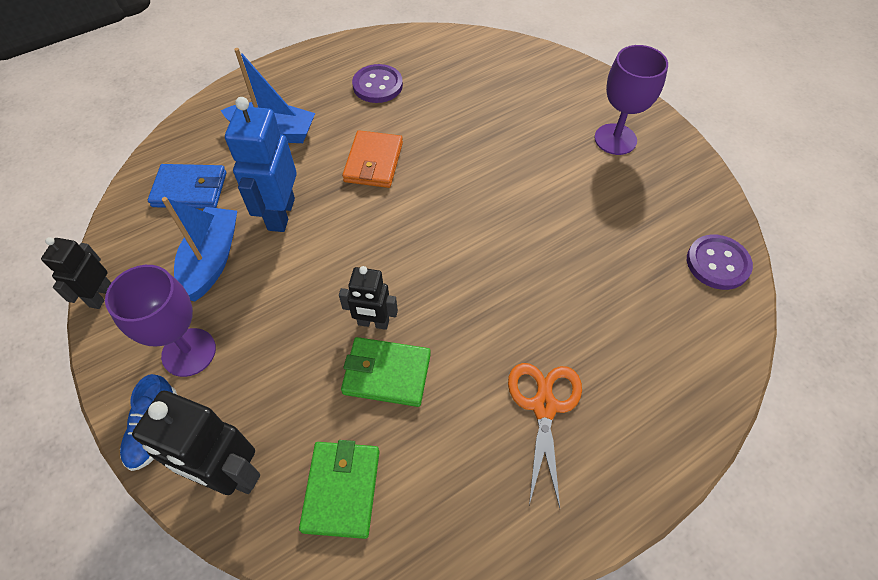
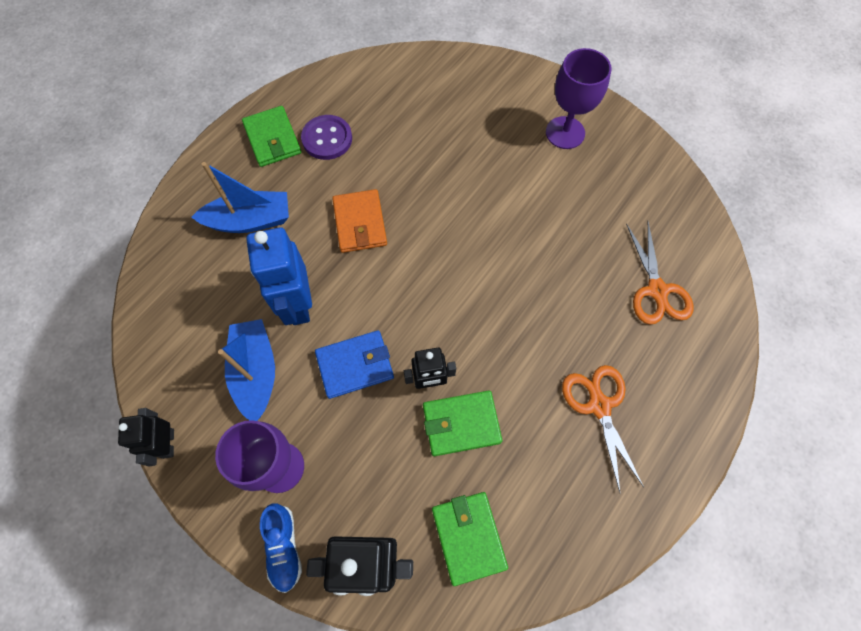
camera: 20 degrees left, 10 degrees up
(190, 189) = (197, 307): blue wallet -> blue wallet (355, 365)
(328, 73) = (272, 139): none -> green wallet
(657, 312) = (657, 290): none -> orange scissors
(717, 263) = (688, 229): purple button -> none

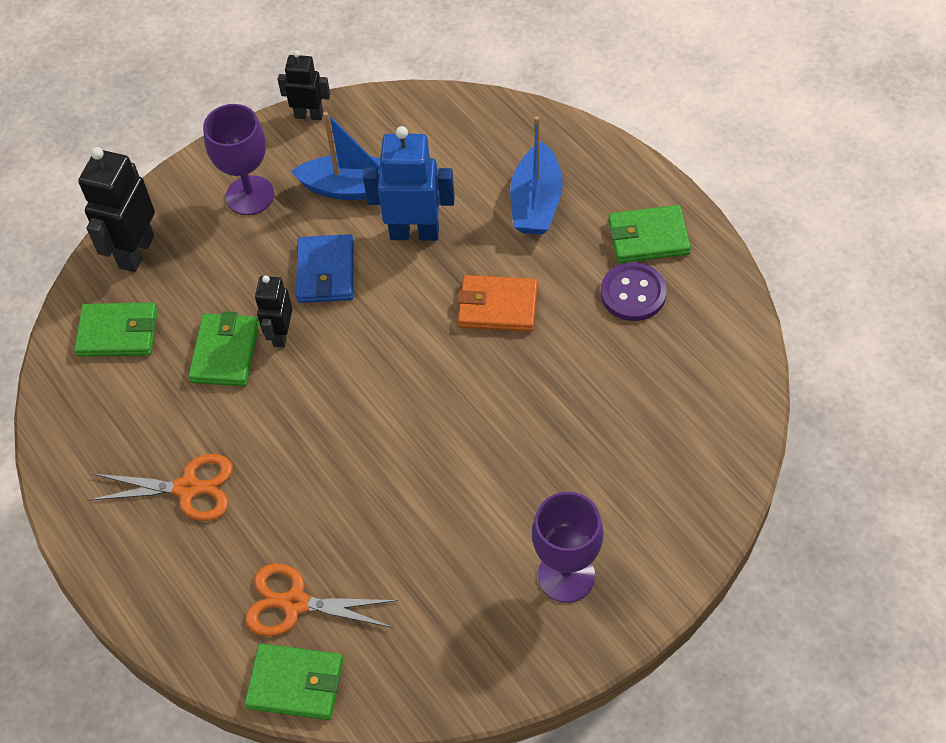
camera: 110 degrees right, 10 degrees down
(284, 547) = (178, 190): blue shoe -> none
(713, 271) = (295, 683): none -> green wallet

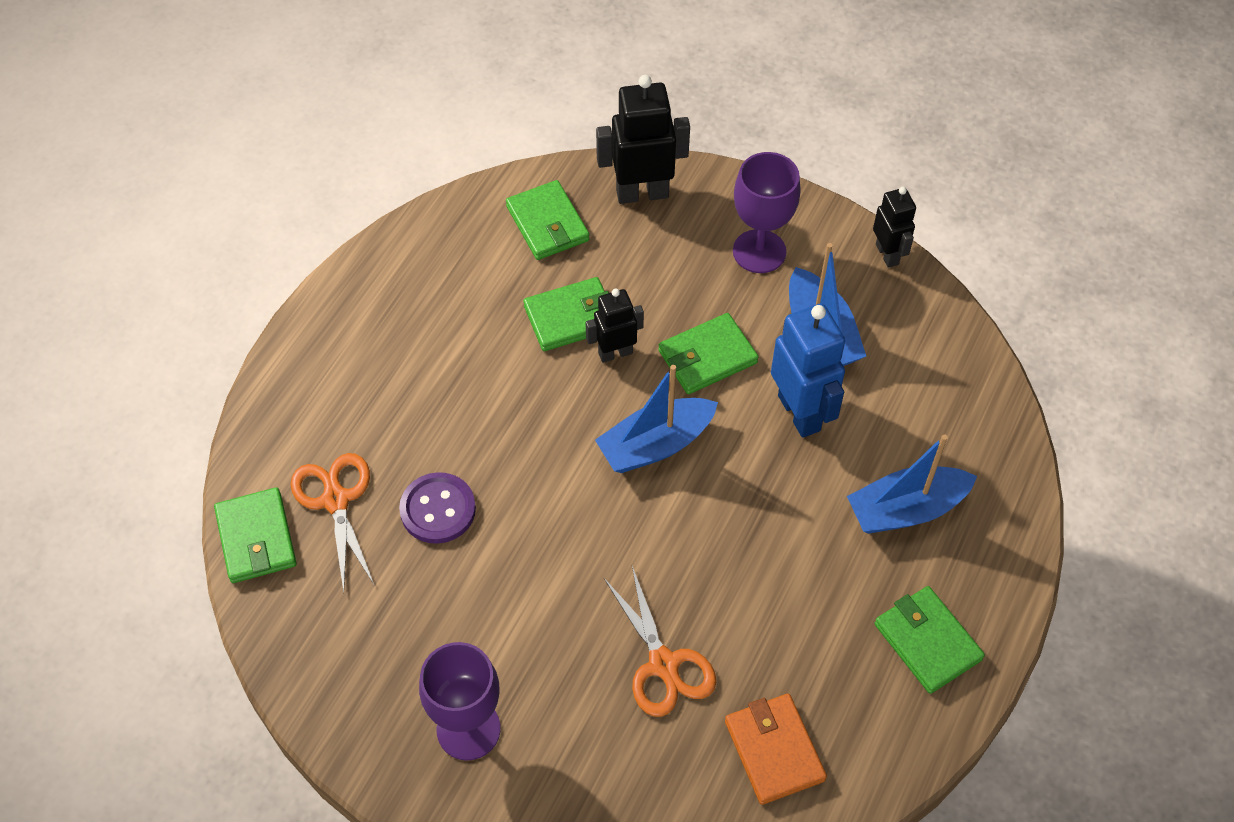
camera: 60 degrees right, 0 degrees up
(187, 488) = (413, 357): orange scissors -> orange scissors (663, 664)
(326, 272) = (707, 357): blue wallet -> green wallet
(384, 341) = (655, 445): none -> blue boat
(498, 306) = (753, 530): orange wallet -> orange wallet (774, 750)
(633, 293) = (843, 656): purple button -> purple button (438, 509)

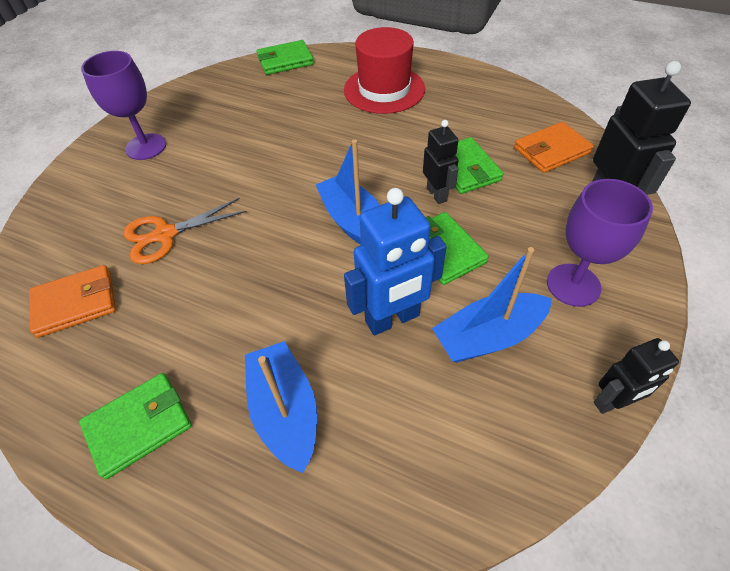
camera: 90 degrees right, 5 degrees down
(336, 500) = (308, 83): orange scissors -> none
(375, 395) = (384, 89): none -> red hat
(438, 509) = (300, 121): purple button -> none
(547, 223) = (551, 150): green wallet -> orange wallet

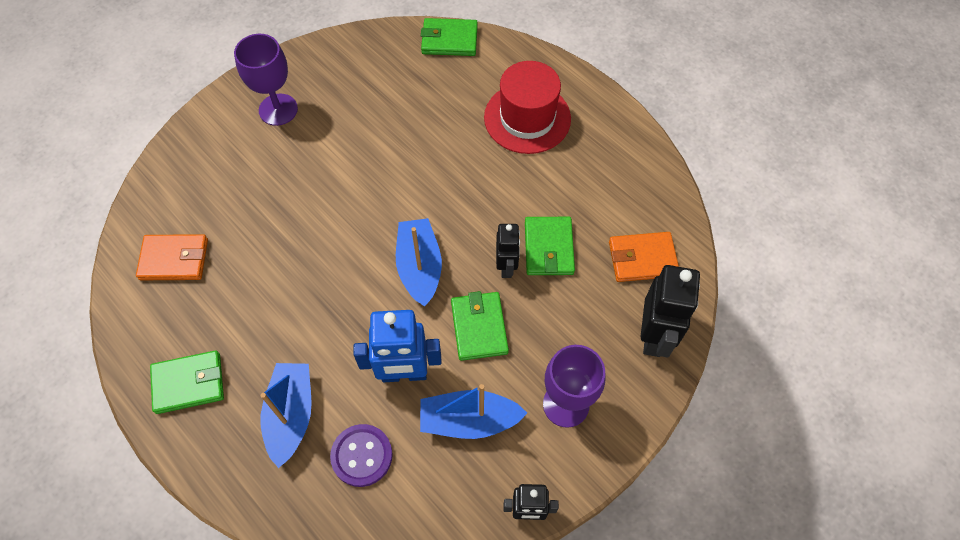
camera: 20 degrees right, 10 degrees up
(165, 234) = (262, 218): orange scissors -> none
(393, 421) = (362, 456): none -> purple button

